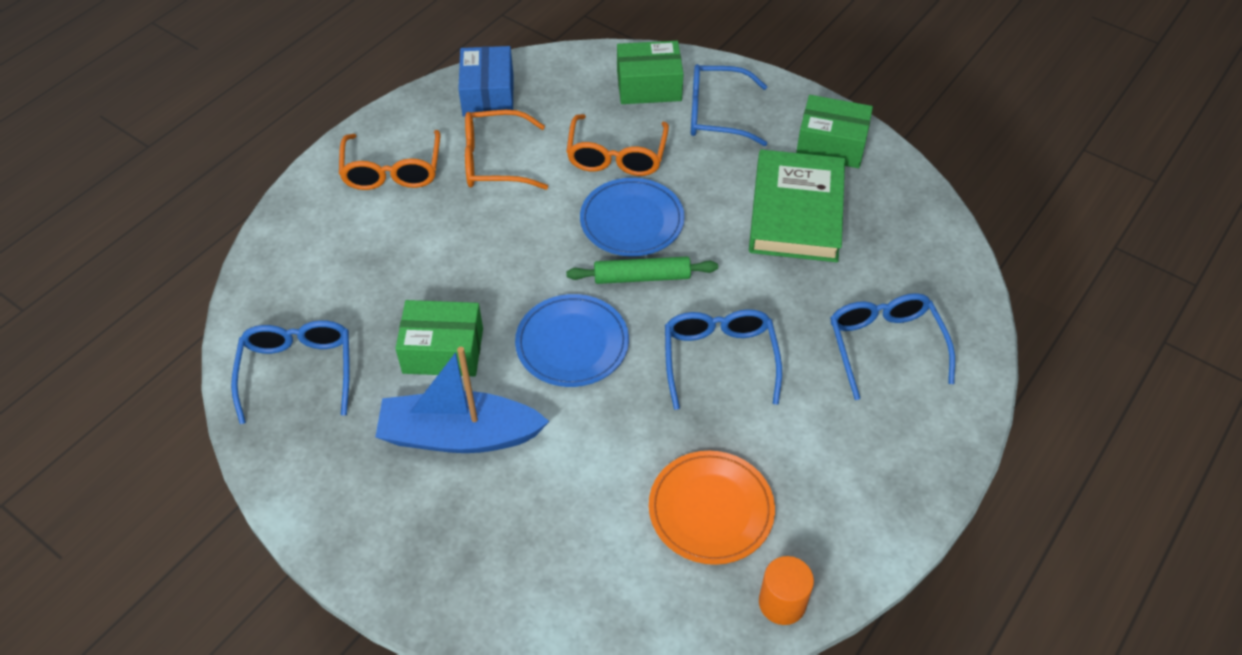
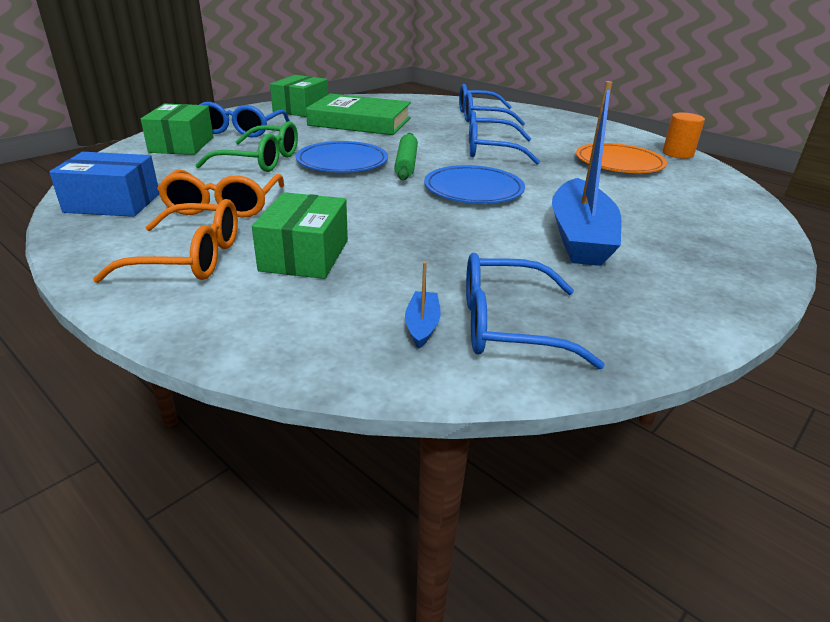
camera: 85 degrees left, 20 degrees down
(299, 320) = (422, 325): none -> blue boat
(443, 350) = (478, 240): green box -> green box (305, 255)
(617, 155) = (260, 161): orange glasses -> green glasses

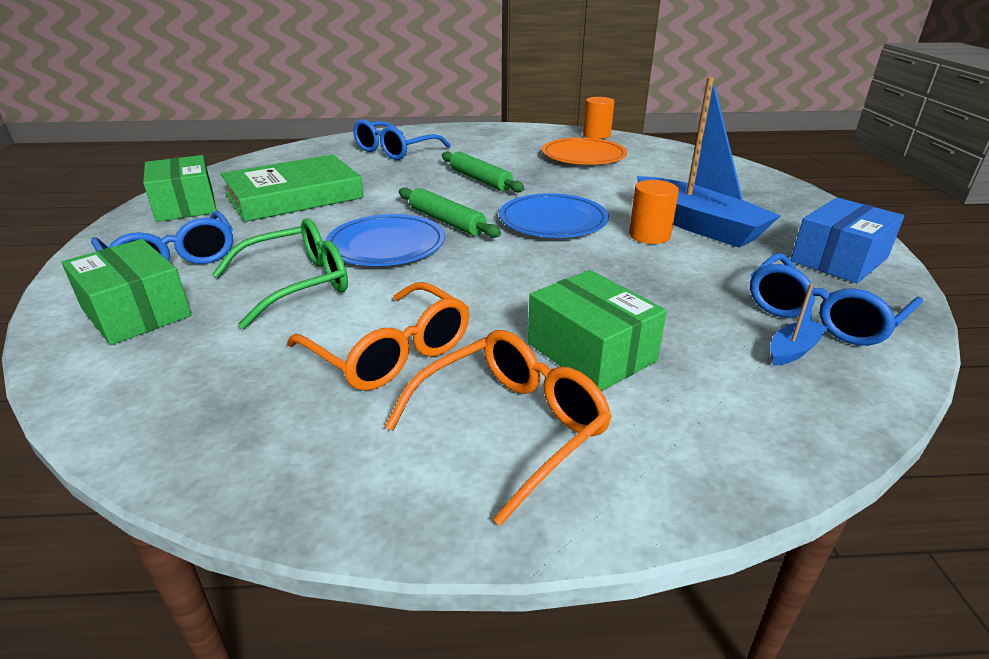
camera: 45 degrees left, 0 degrees up
(113, 203) = (246, 432): blue box -> blue box (839, 259)
(422, 325) = (793, 350): blue boat -> blue boat turned 90 degrees clockwise
(491, 150) = (480, 180): blue glasses -> green rolling pin
(519, 225) = (649, 235): none -> orange cylinder

